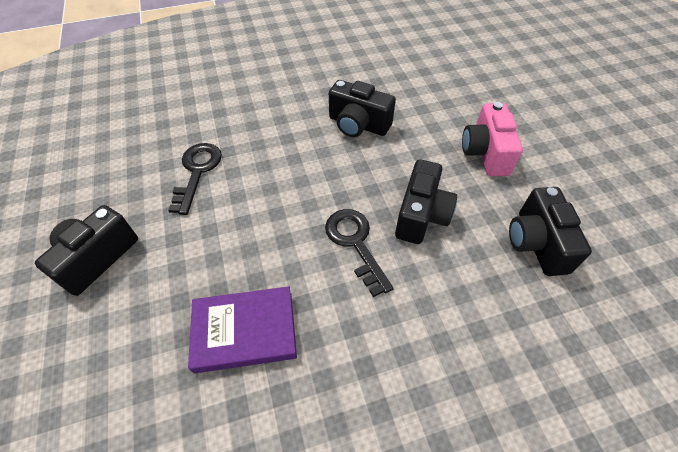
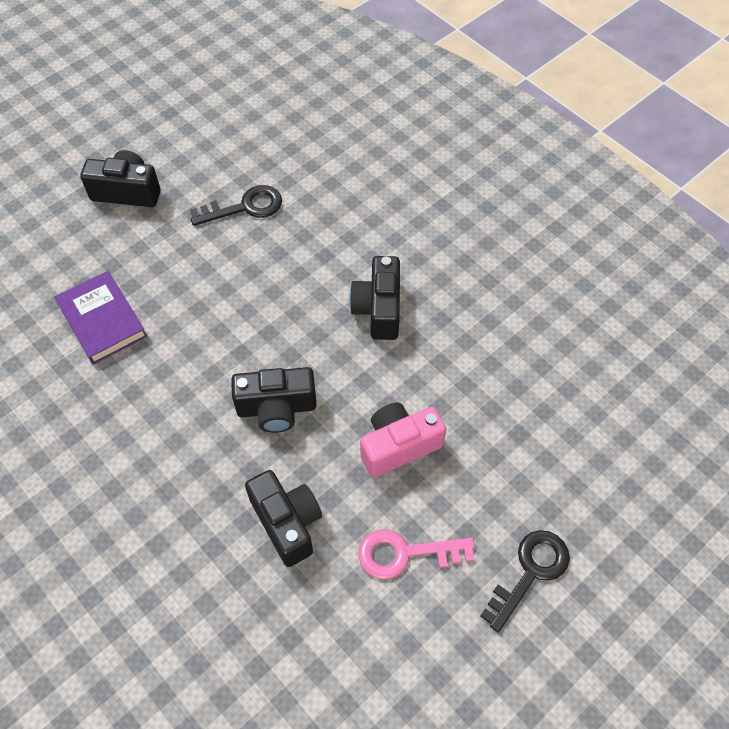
camera: 65 degrees right, 5 degrees up
(355, 243) = (218, 364): black key -> black key (530, 572)
(536, 243) = (287, 523): black camera -> black camera turned 90 degrees clockwise
(579, 179) = (405, 553): none -> pink key

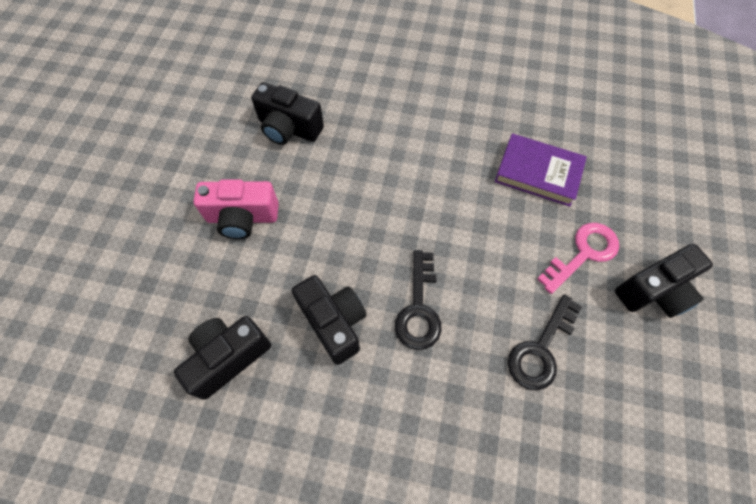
camera: 145 degrees right, 5 degrees up
(276, 408) = (353, 190): black camera -> black camera (228, 357)
(398, 446) = (242, 218): pink camera -> pink camera turned 60 degrees clockwise
(405, 553) = (197, 154): pink key -> pink key (583, 253)
(530, 572) = (100, 191): black key -> black key (419, 308)

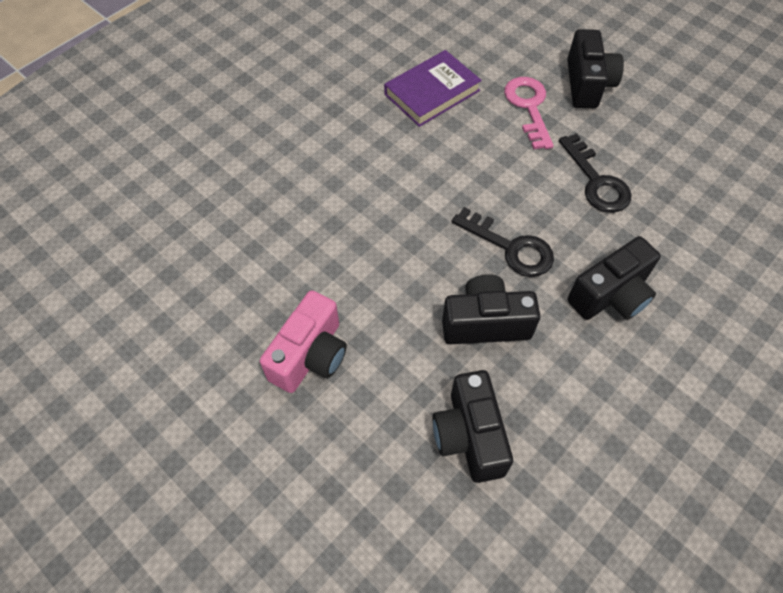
camera: 60 degrees left, 5 degrees down
(289, 128) = (225, 261): black camera -> black camera (611, 295)

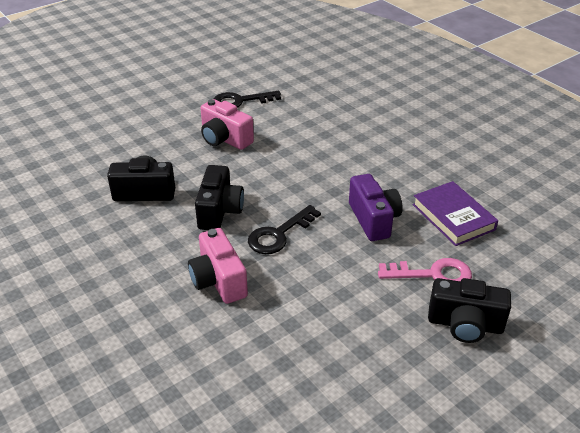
camera: 100 degrees right, 20 degrees down
(456, 159) = (373, 219): none -> purple camera
(596, 181) = (335, 300): black key -> black key (240, 101)
(611, 295) = (218, 280): black camera -> pink camera

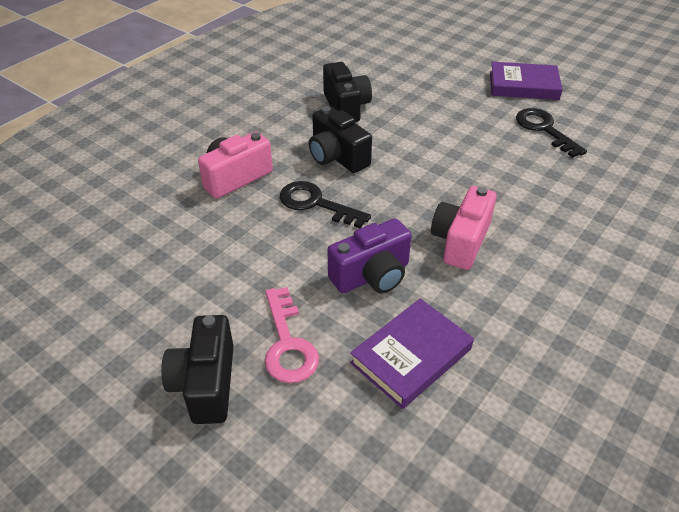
camera: 75 degrees right, 5 degrees up
(176, 94) = (523, 85): none -> purple book
(219, 211) = (337, 157): black camera -> black camera turned 60 degrees clockwise
(225, 139) = (462, 134): pink camera -> pink camera (460, 241)

